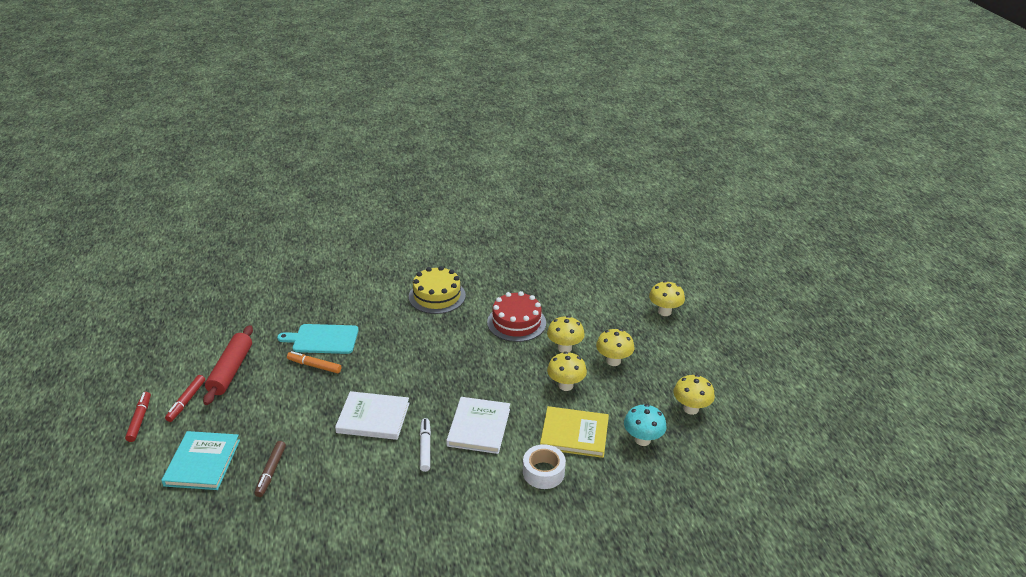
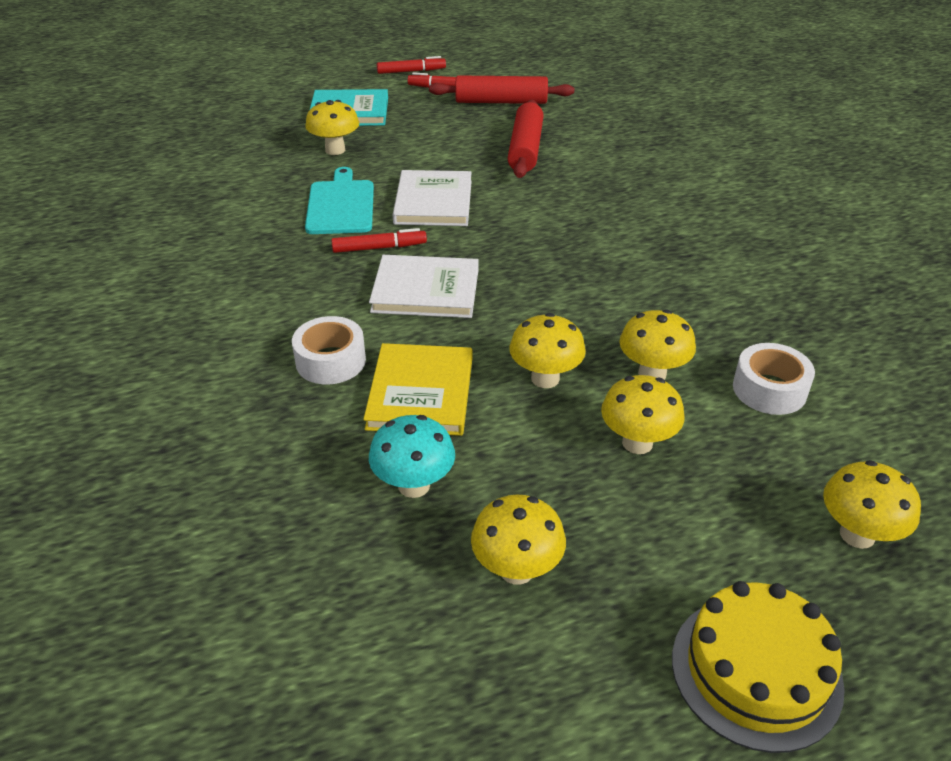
camera: 85 degrees right, 5 degrees up
(271, 472) = (335, 150): brown marker -> yellow mushroom
(314, 366) = (525, 149): orange marker -> red rolling pin
(322, 339) = (582, 147): turquoise cutting board -> turquoise cutting board (341, 205)
(425, 448) = (379, 248): white marker -> red marker
(437, 296) = (731, 224): yellow cake -> yellow cake (756, 671)
(516, 322) = (702, 311): red cake -> none
(578, 314) = (769, 389): none -> white tape

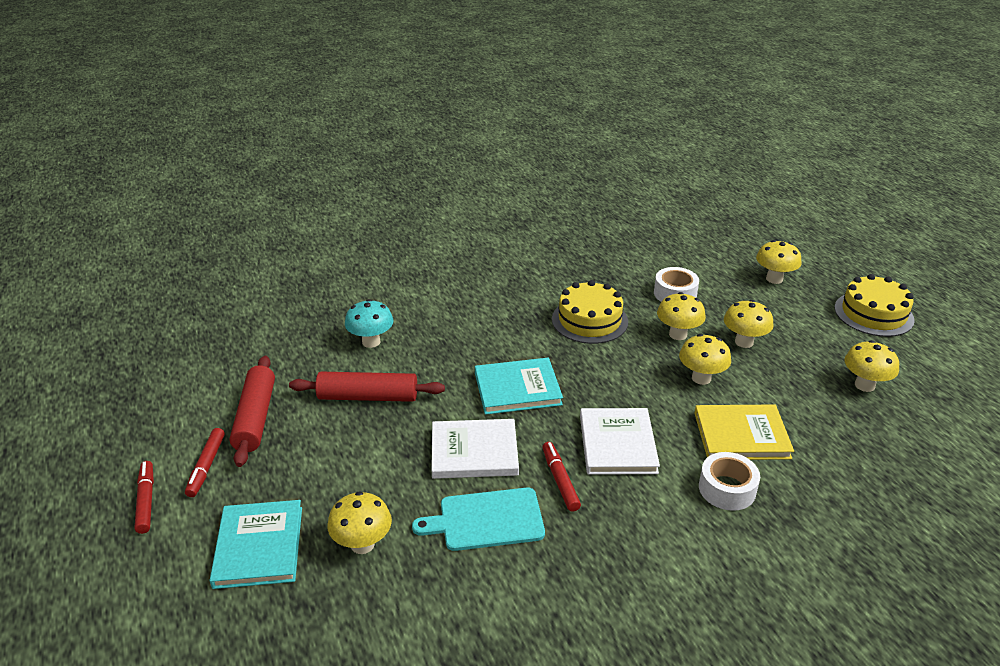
camera: 95 degrees left, 5 degrees down
(414, 485) = (827, 430): turquoise mushroom -> turquoise mushroom (371, 342)
(532, 232) = (517, 389): none -> turquoise book
(679, 296) = (589, 320): none -> yellow cake

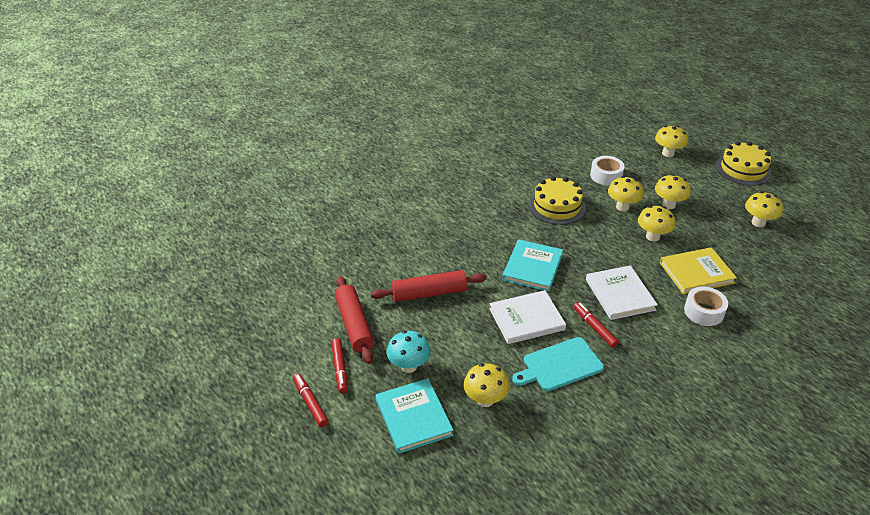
camera: 15 degrees left, 5 degrees up
(371, 342) = (407, 250): turquoise mushroom -> turquoise mushroom (409, 366)
(517, 389) = (532, 267): turquoise book -> turquoise book turned 45 degrees counterclockwise

